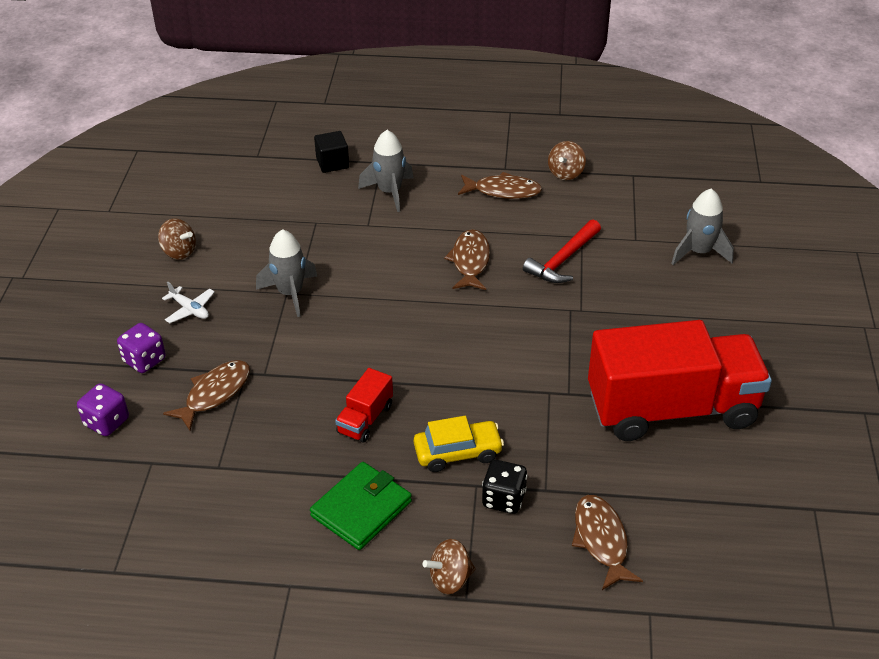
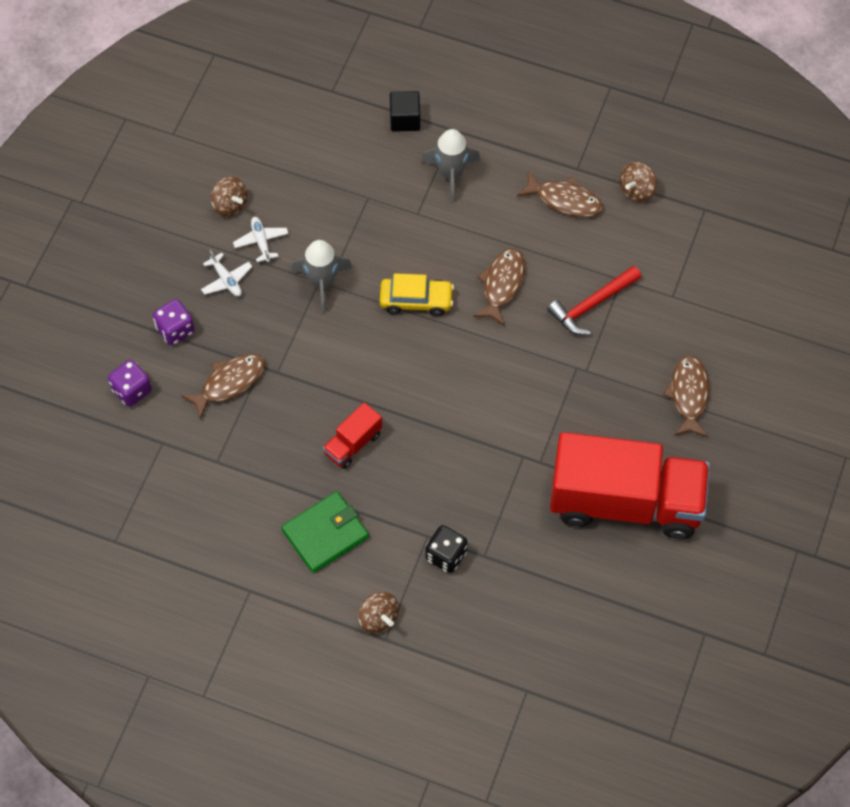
camera: 15 degrees right, 20 degrees up
(218, 273) = (261, 241): none -> white plane
(450, 579) = (378, 618): brown spinning top -> brown spinning top turned 120 degrees counterclockwise
(458, 453) = (422, 499): yellow car -> yellow car (416, 301)
(601, 540) = (513, 616): brown fish -> brown fish (688, 395)
(699, 252) = (728, 327): grey rocket -> none

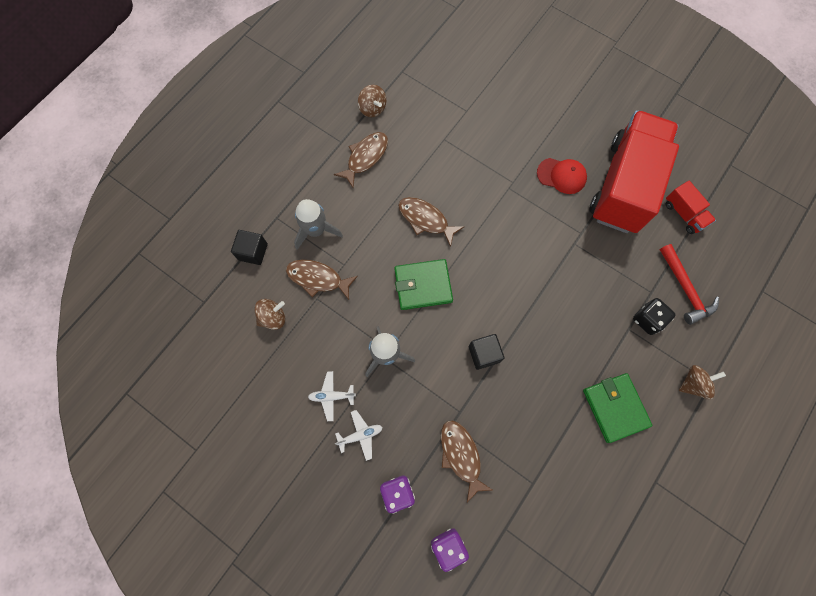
camera: 75 degrees left, 10 degrees up
(230, 205) = (287, 415): brown spinning top -> brown spinning top (273, 317)
(351, 382) = (484, 354): none -> black cube
(353, 443) = (539, 366): red truck -> red truck (684, 214)
(416, 301) = (423, 285): yellow car -> green wallet
(592, 305) = (460, 163): red hammer -> red hammer (685, 289)
(615, 425) = (561, 176): none -> red cap
(688, 395) = (548, 123): brown fish -> brown fish (318, 278)

